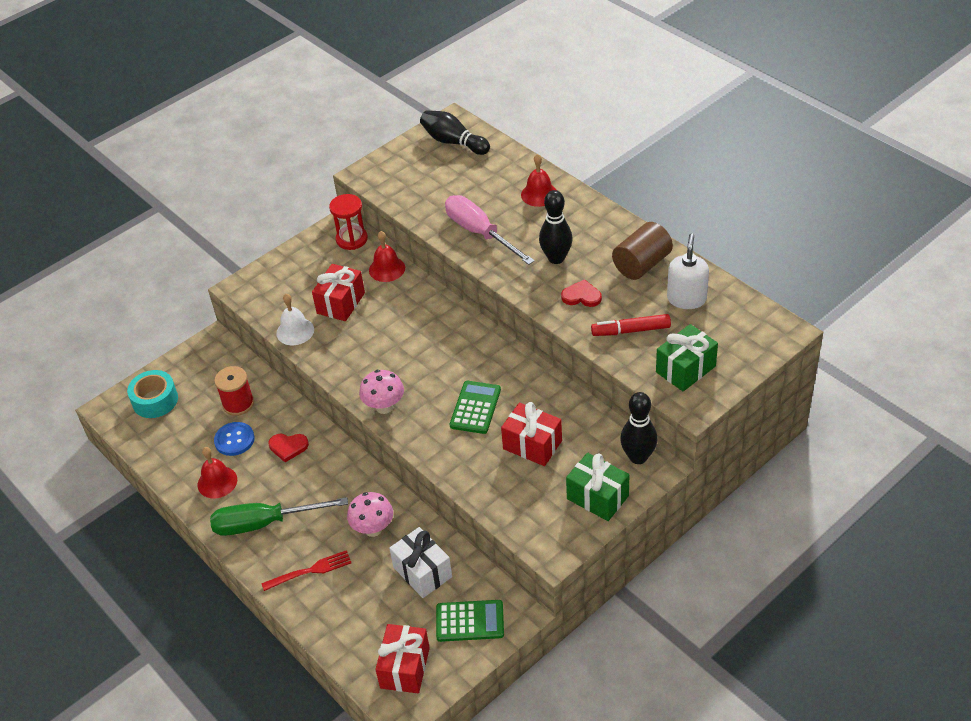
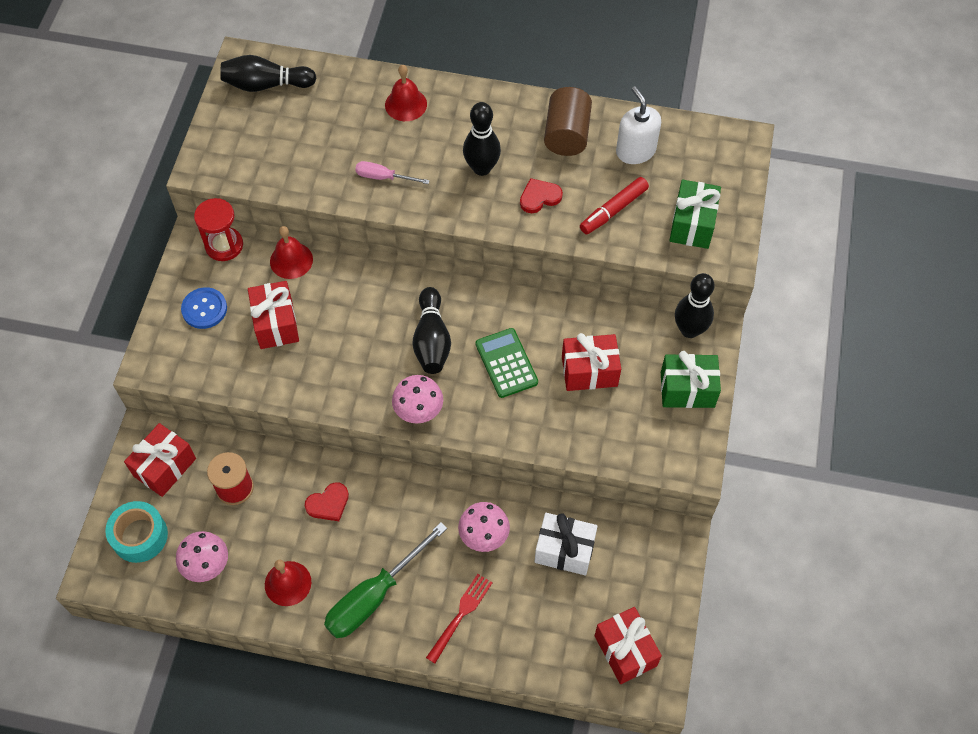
camera: 40 degrees left, 15 degrees up
(178, 442) = (207, 566): none -> pink mushroom
(207, 367) = (164, 467): none -> red gift
(234, 440) = (265, 528): blue button -> blue button (204, 309)
(295, 331) = (255, 381): white bell -> none
(436, 366) = (432, 340): none -> black bowling pin
(470, 621) = (644, 570): green calculator -> none
(480, 233) = (383, 177): pink screwdriver -> pink screwdriver, size x0.52

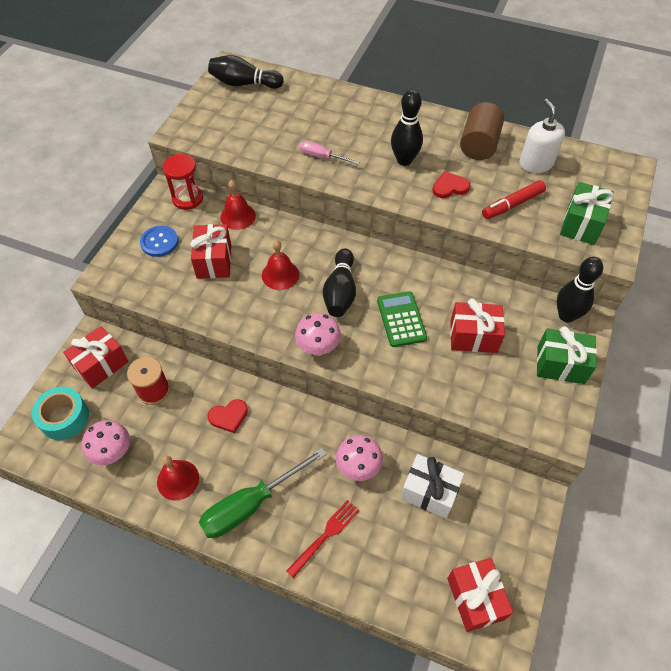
camera: 10 degrees right, 5 degrees down
(406, 104) = (350, 109): red bell -> red bell (280, 275)

